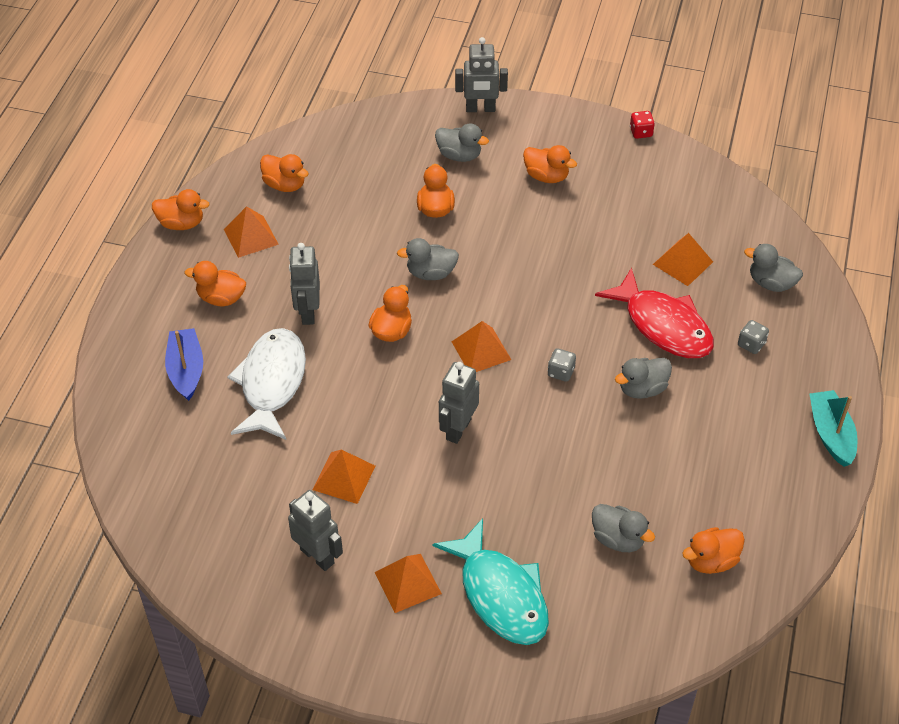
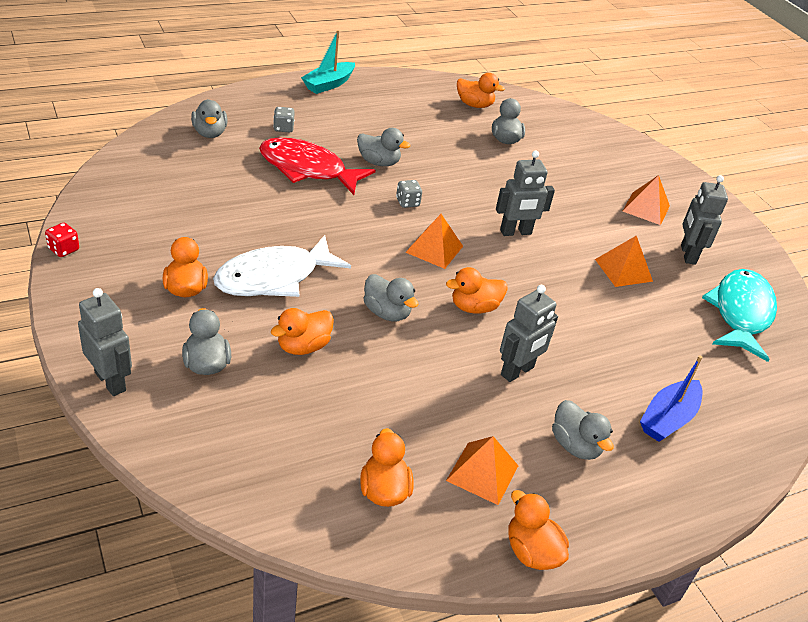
camera: 135 degrees left, 10 degrees down
(221, 298) = (575, 445): orange duck -> grey duck
(271, 383) = (607, 353): white fish -> white fish (274, 278)
(500, 594) = (600, 170): turquoise fish -> turquoise fish (740, 313)
(663, 325) = (307, 169): red fish -> red fish turned 75 degrees counterclockwise
(683, 263) = (228, 178): orange pyramid -> none

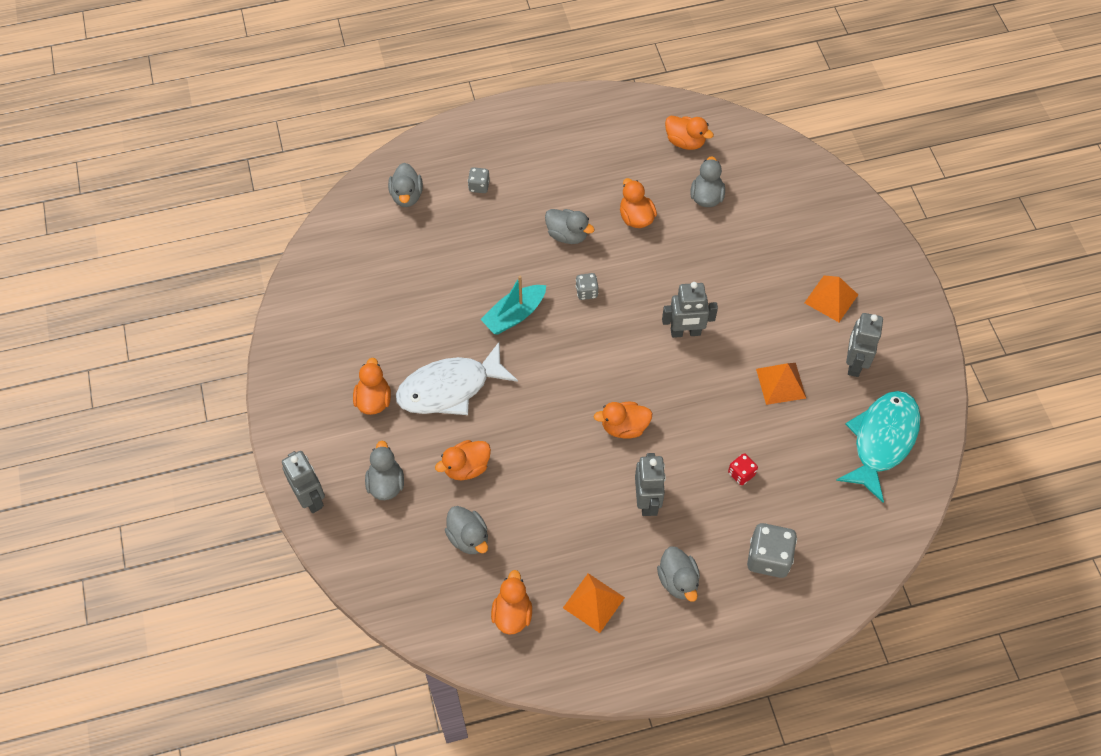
camera: 15 degrees right, 20 degrees up
(63, 249) = (273, 352): red dice -> red dice (741, 474)
(307, 169) = (495, 246): red fish -> none
(328, 84) = (533, 114): turquoise boat -> turquoise boat (514, 315)
(387, 313) = (544, 431): grey duck -> grey duck (468, 538)
(434, 249) = (601, 354): orange pyramid -> none
(517, 371) = (647, 501): grey robot -> grey robot turned 60 degrees counterclockwise
(531, 552) = (616, 676): orange duck -> orange duck (636, 217)
(668, 419) = (768, 558): blue boat -> grey dice

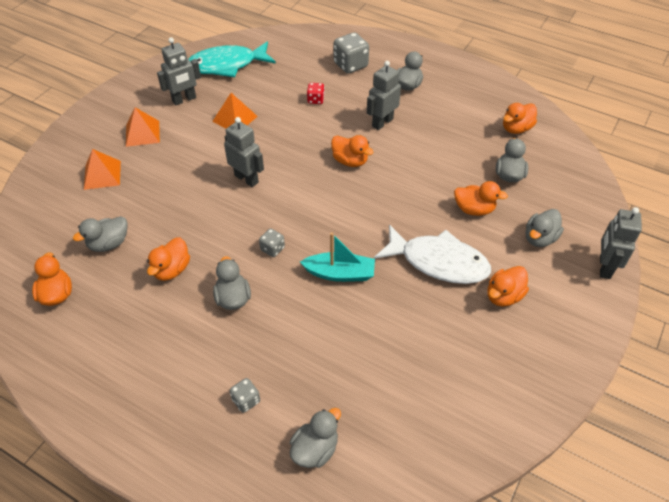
camera: 135 degrees left, 10 degrees down
(594, 602) = (464, 105): orange pyramid -> orange pyramid (102, 175)

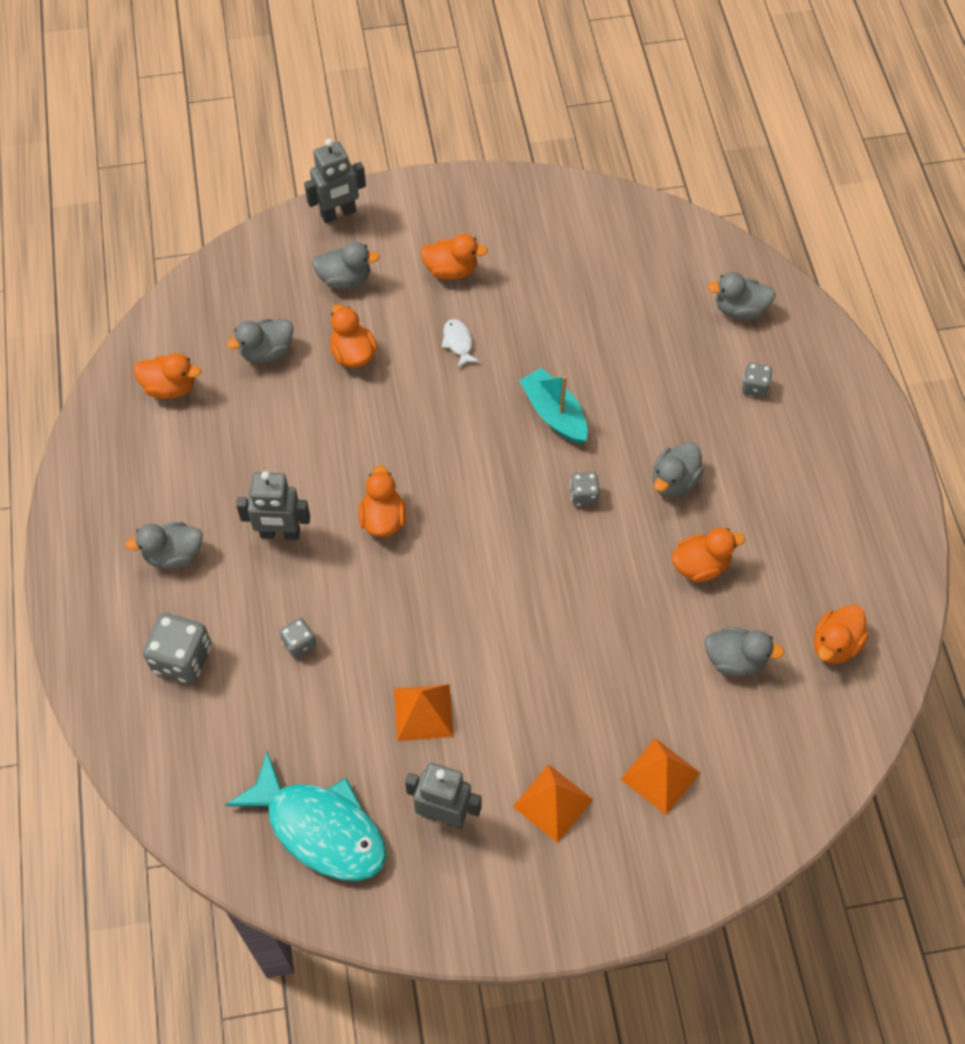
camera: 130 degrees left, 10 degrees up
(246, 179) = (512, 605): grey robot -> none
(315, 100) = (299, 644): red dice -> grey dice
(438, 262) = (458, 342): white fish -> white fish, size x0.40

